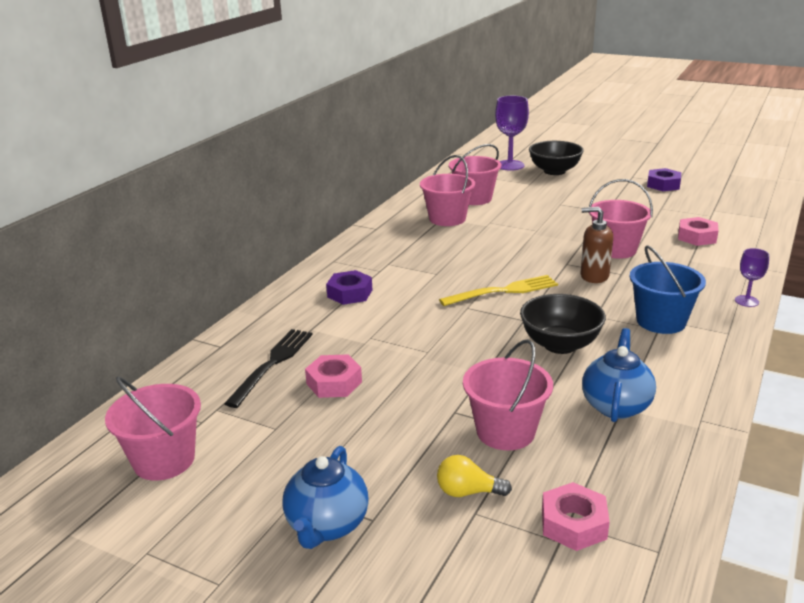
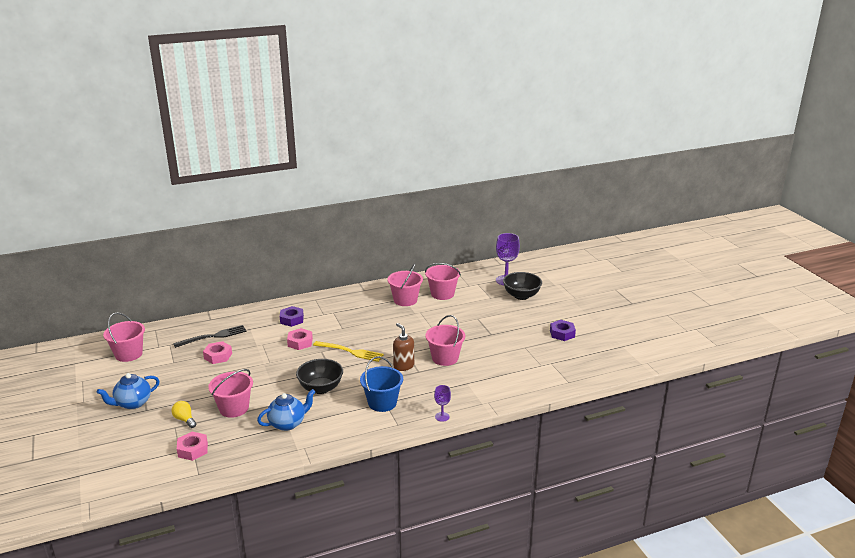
camera: 40 degrees right, 0 degrees up
(697, 237) = (501, 373): pink nut -> pink nut (300, 342)

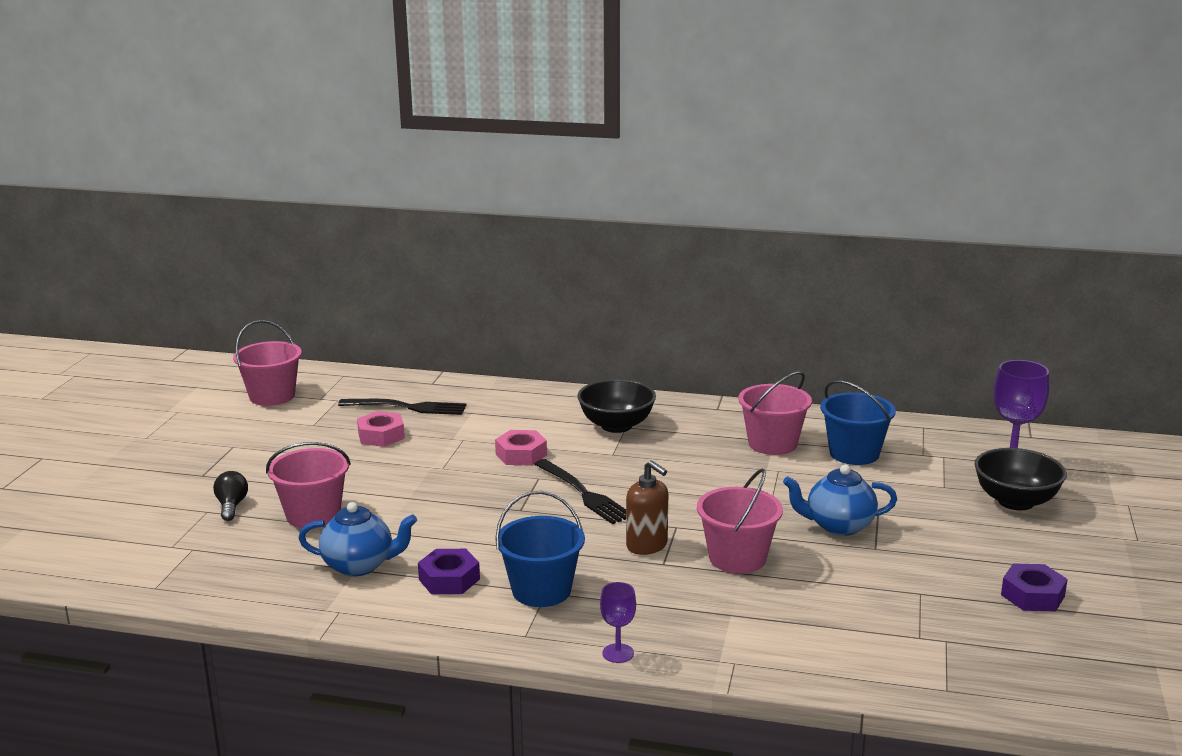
camera: 35 degrees right, 5 degrees down
(132, 403) = (197, 461): blue teapot -> blue teapot (838, 526)
(185, 420) = (231, 506): yellow light bulb -> black light bulb
(193, 450) = (190, 551): pink nut -> none
(292, 319) = (548, 418): purple nut -> purple nut (449, 579)
(321, 388) = (471, 532): black bowl -> black bowl (616, 426)
(350, 351) = (583, 493): yellow fork -> black fork
(403, 366) = (647, 545): brown soap dispenser -> brown soap dispenser turned 135 degrees clockwise
(442, 294) = (854, 453): pink bucket -> blue bucket

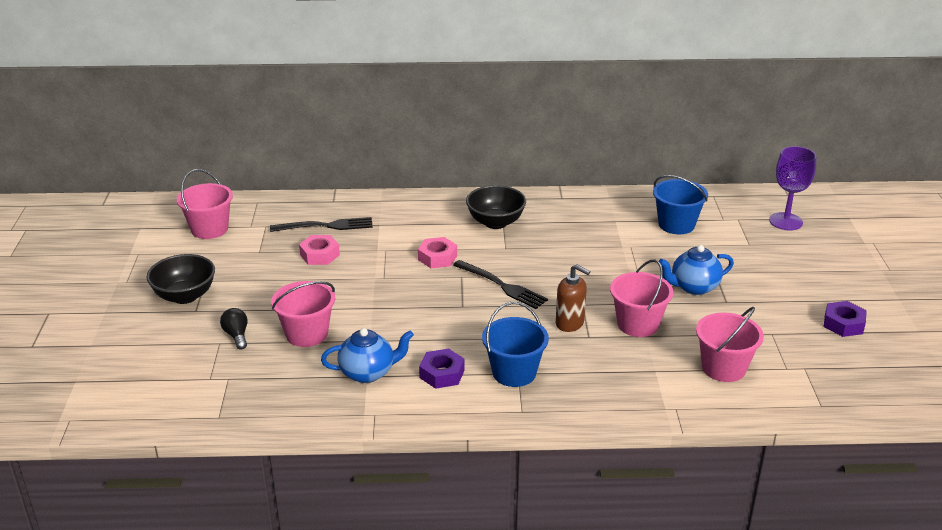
camera: 15 degrees left, 10 degrees up
(618, 653) = (594, 415): purple goblet -> none
(772, 444) = (616, 224): pink bucket -> pink bucket (723, 368)
(1015, 501) = (801, 250): black bowl -> black bowl (185, 296)

